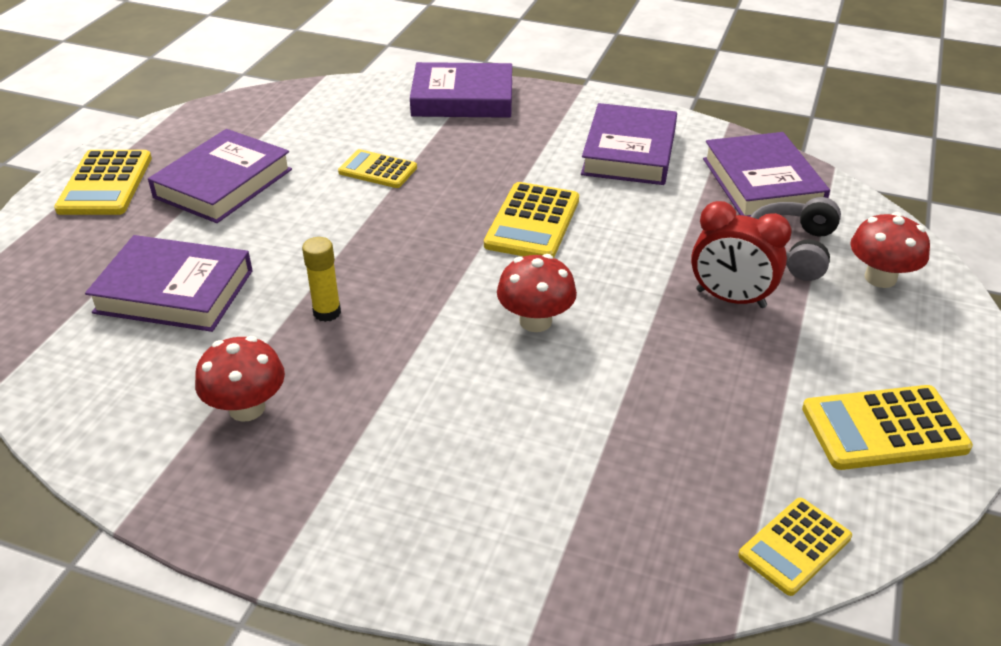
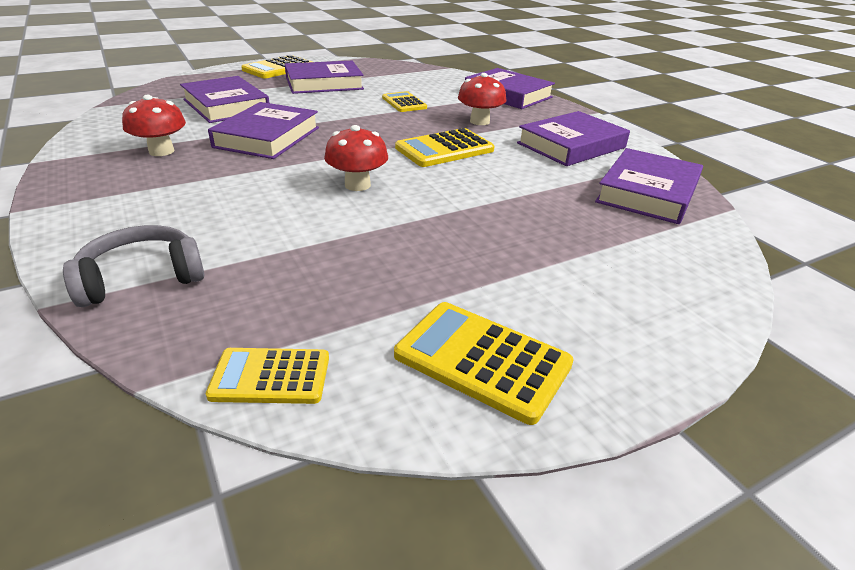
camera: 40 degrees right, 5 degrees down
(327, 312) = (267, 137): yellow glue stick -> purple book
(730, 299) = (504, 232): red clock -> none
(791, 249) = (606, 231): grey headphones -> grey headphones (141, 278)
(880, 278) = (658, 279): red mushroom -> red mushroom (479, 121)

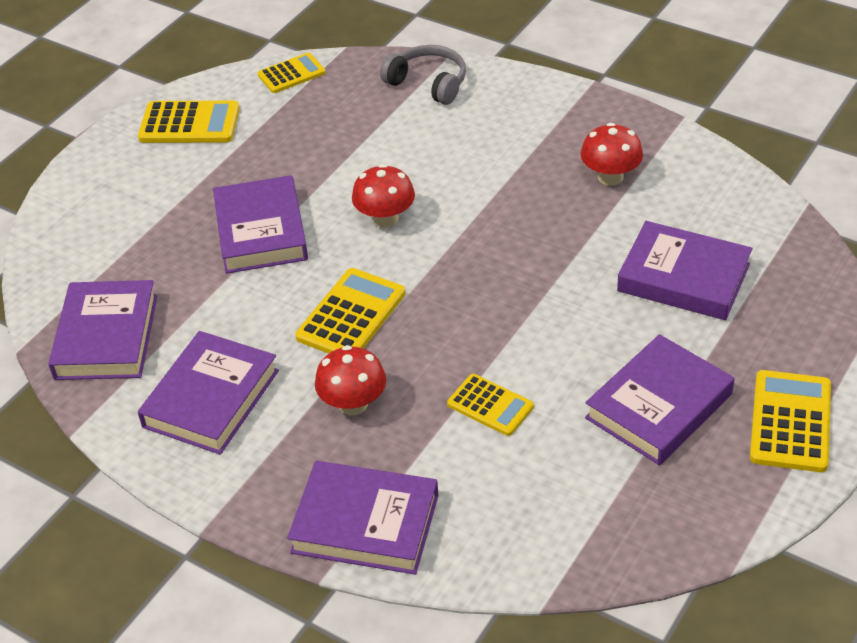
camera: 155 degrees right, 10 degrees up
(141, 278) = (428, 83): grey headphones -> grey headphones turned 90 degrees counterclockwise
(267, 137) = (551, 244): purple book -> purple book (261, 231)

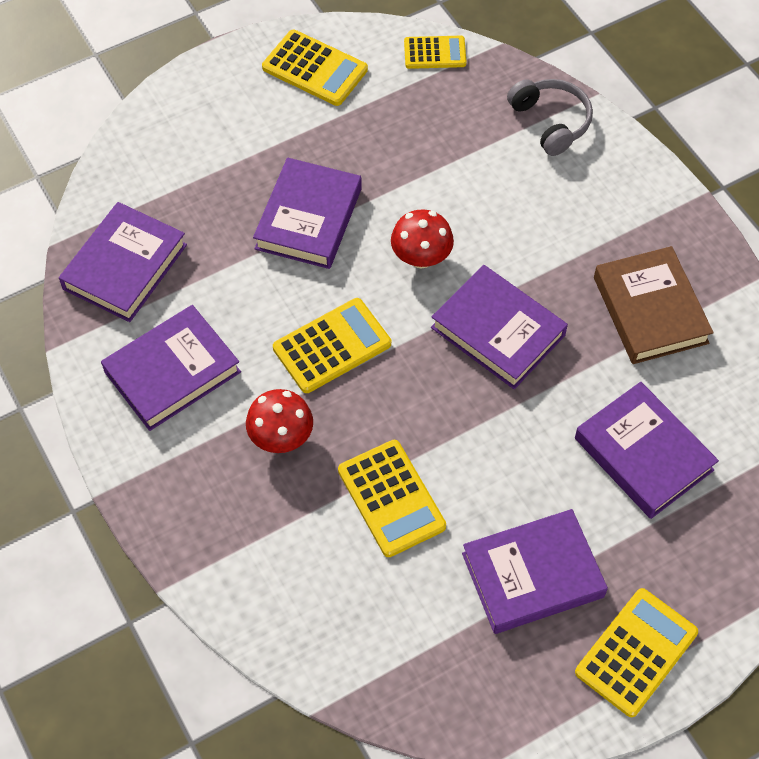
camera: 25 degrees right, 15 degrees up
(365, 523) = (223, 558): purple book -> purple book (498, 331)
(490, 405) = (391, 498): yellow calculator -> yellow calculator, size x1.52
(610, 177) = (650, 310): red mushroom -> brown book

